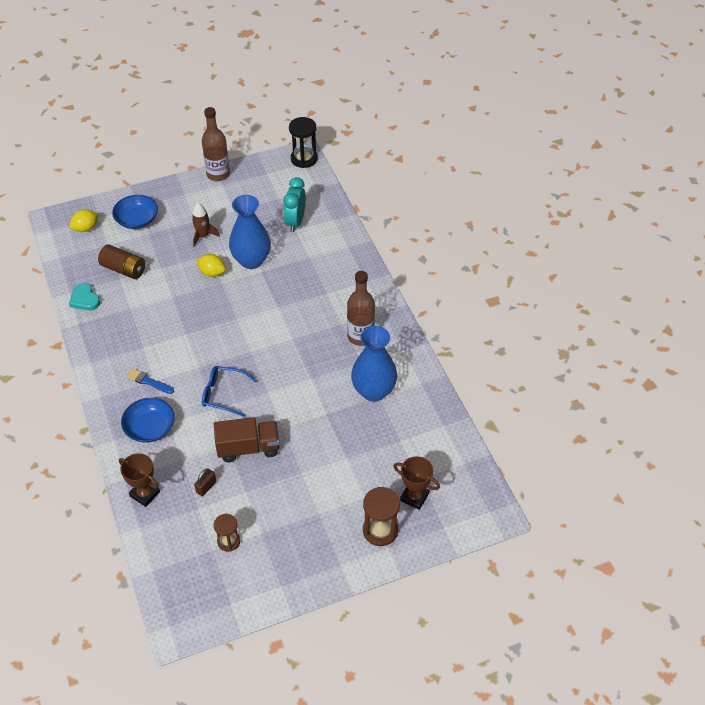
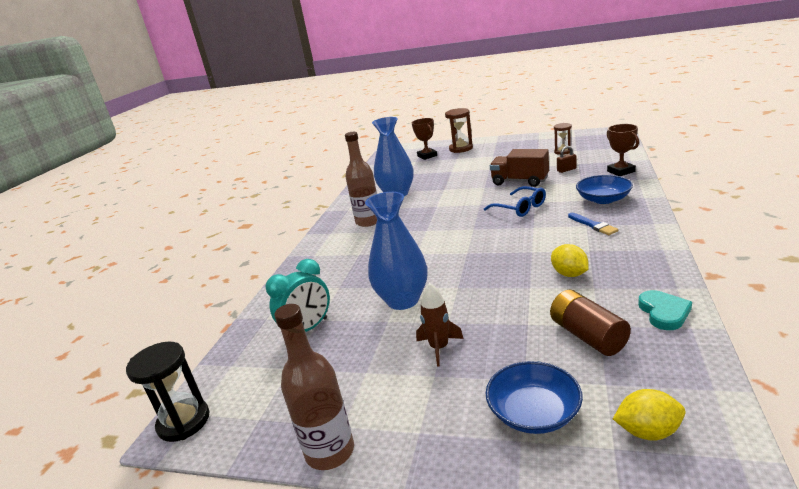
camera: 140 degrees left, 25 degrees down
(212, 273) = (461, 300): yellow lemon -> yellow lemon (569, 274)

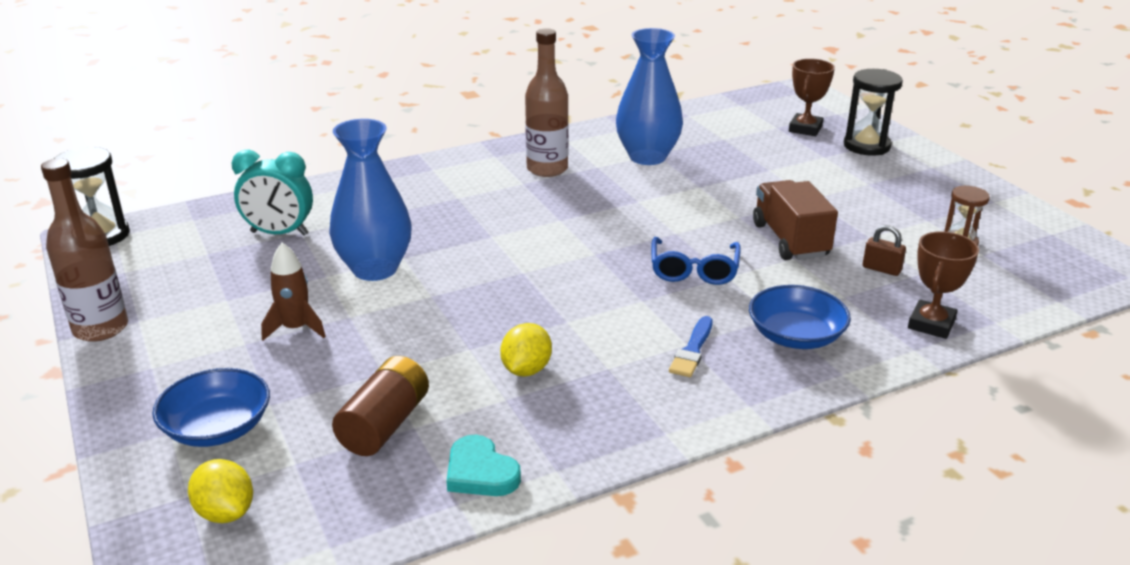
camera: 45 degrees right, 5 degrees up
(461, 148) = (866, 146): brown hourglass -> black hourglass
(664, 312) = (480, 472): turquoise heart -> turquoise heart turned 90 degrees clockwise

